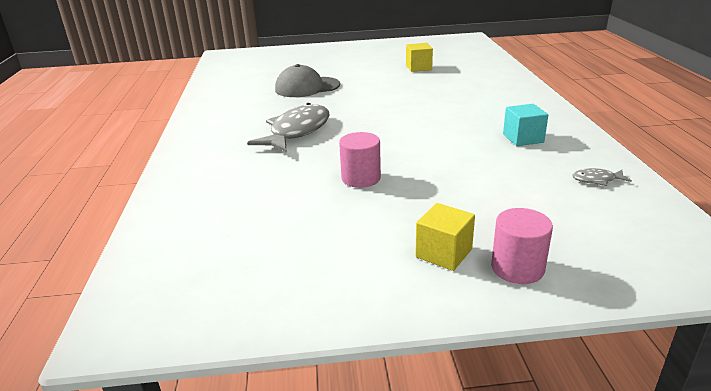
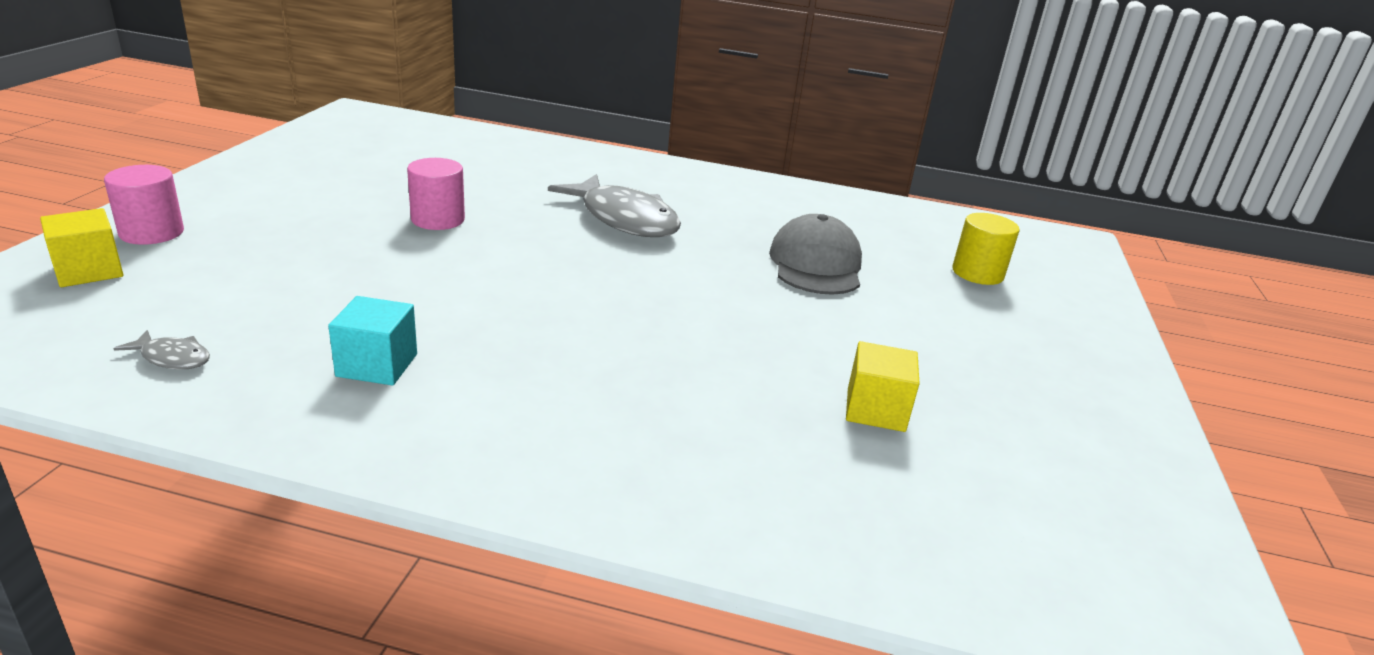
camera: 105 degrees right, 0 degrees up
(281, 64) = (977, 273): none -> yellow cylinder
(443, 253) = (235, 212): yellow cube -> yellow cube (89, 271)
(597, 180) = (172, 358): grey fish -> grey fish turned 90 degrees clockwise

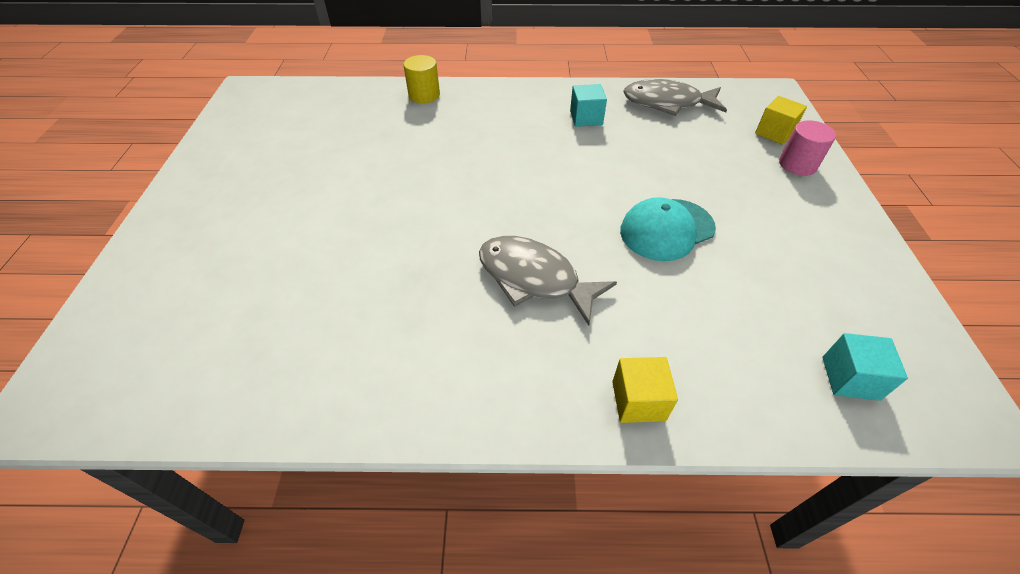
camera: 170 degrees right, 20 degrees up
(172, 358) = (667, 103): grey fish -> grey fish, size x2.35
(411, 134) = (850, 378): none -> turquoise cube
(438, 219) = (666, 229): pink cylinder -> turquoise cap
(816, 264) = (362, 264): grey cap -> none
(875, 410) = (343, 147): yellow cube -> yellow cube (638, 401)
(977, 273) = (211, 297): yellow cylinder -> yellow cylinder (424, 95)

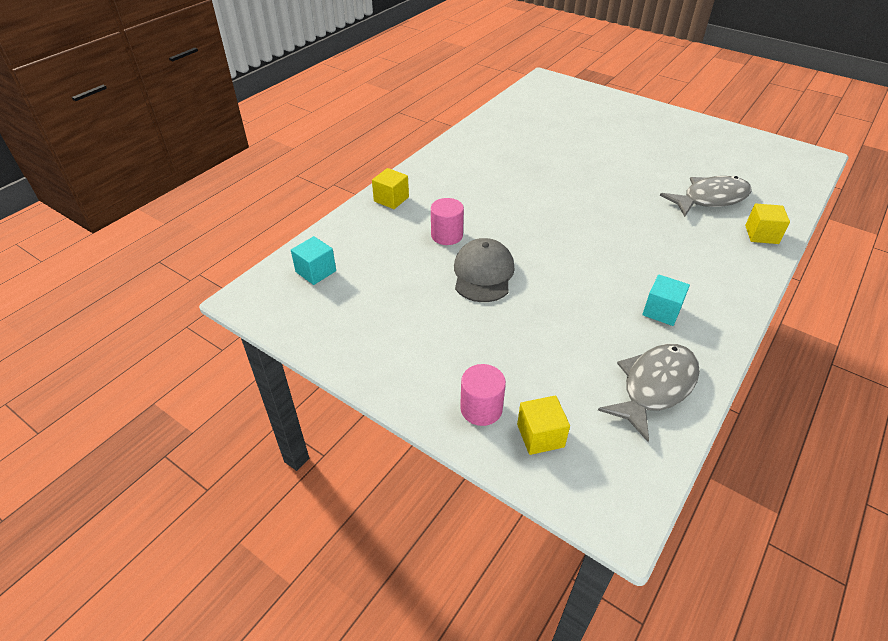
camera: 125 degrees right, 5 degrees down
(424, 95) = (761, 234): yellow cylinder -> yellow cube
(534, 278) = (496, 202): grey fish -> grey fish (710, 199)
(643, 290) = (447, 235): none -> pink cylinder
(666, 229) = (483, 274): turquoise cap -> grey cap

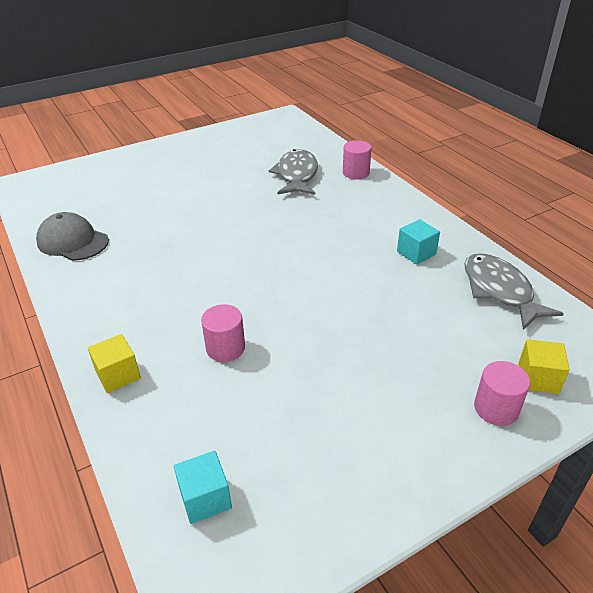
camera: 65 degrees left, 5 degrees down
(483, 274) = (307, 341): grey cap -> grey cap (73, 241)
(761, 234) = (356, 173): yellow cube -> pink cylinder

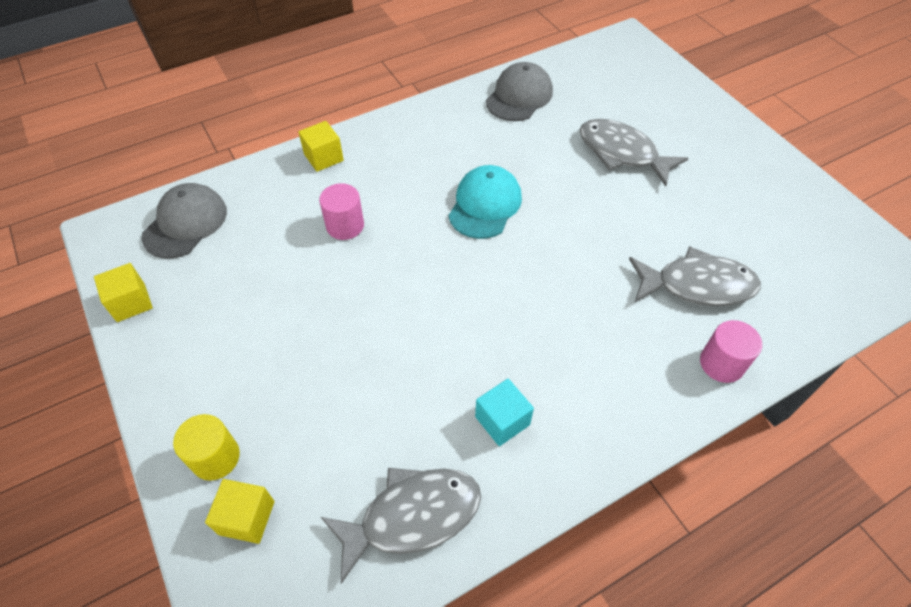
camera: 90 degrees right, 15 degrees up
(165, 194) = (622, 153): none -> grey fish
(205, 498) = (185, 223): turquoise cube -> grey cap
(211, 261) = (485, 205): none -> turquoise cap
(333, 530) = (131, 302): none -> yellow cube
(496, 408) = (215, 457): pink cylinder -> yellow cylinder

